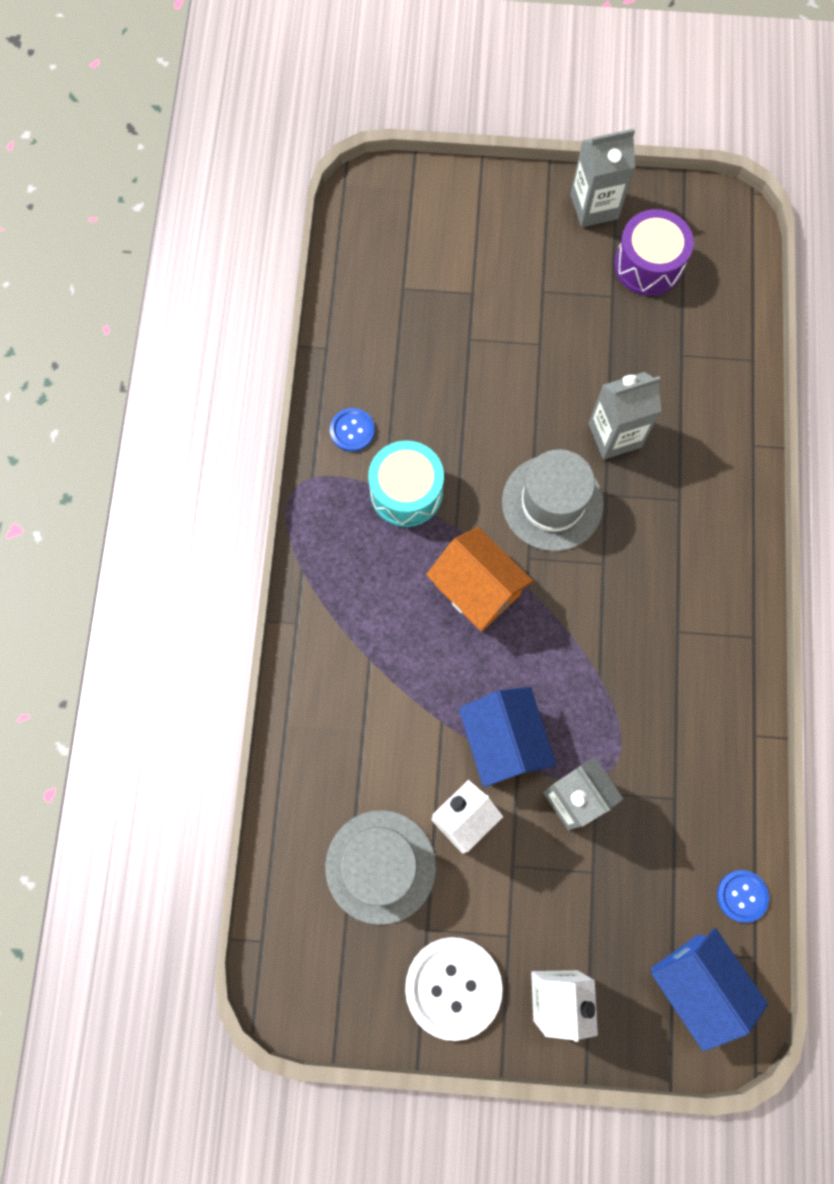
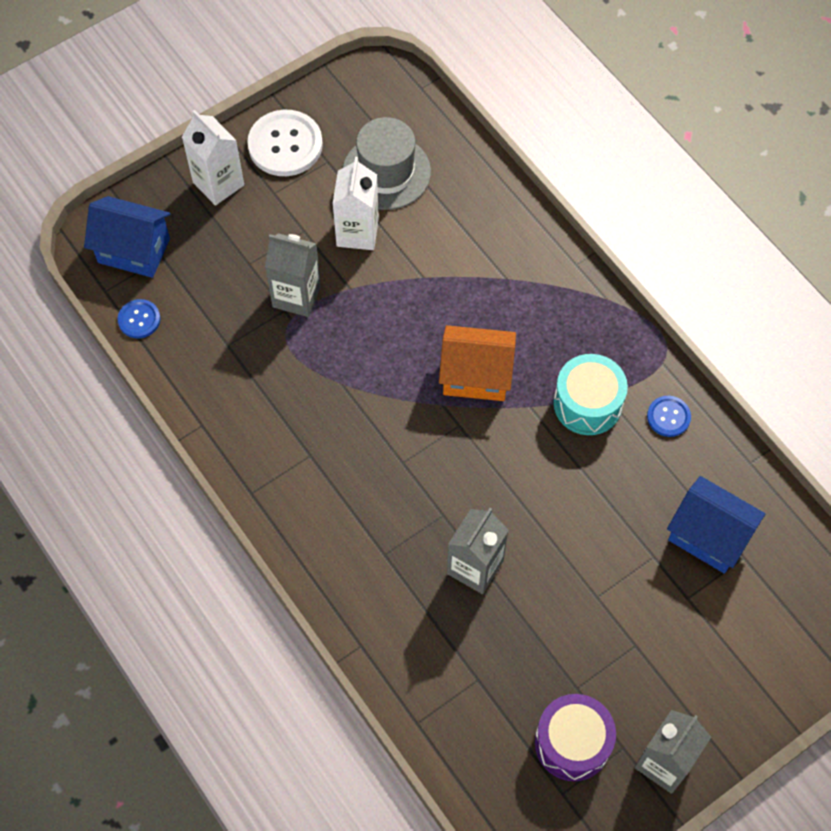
camera: 140 degrees right, 10 degrees down
(503, 742) = (372, 295): blue house -> blue house (708, 536)
(552, 503) = (477, 477): grey hat -> none

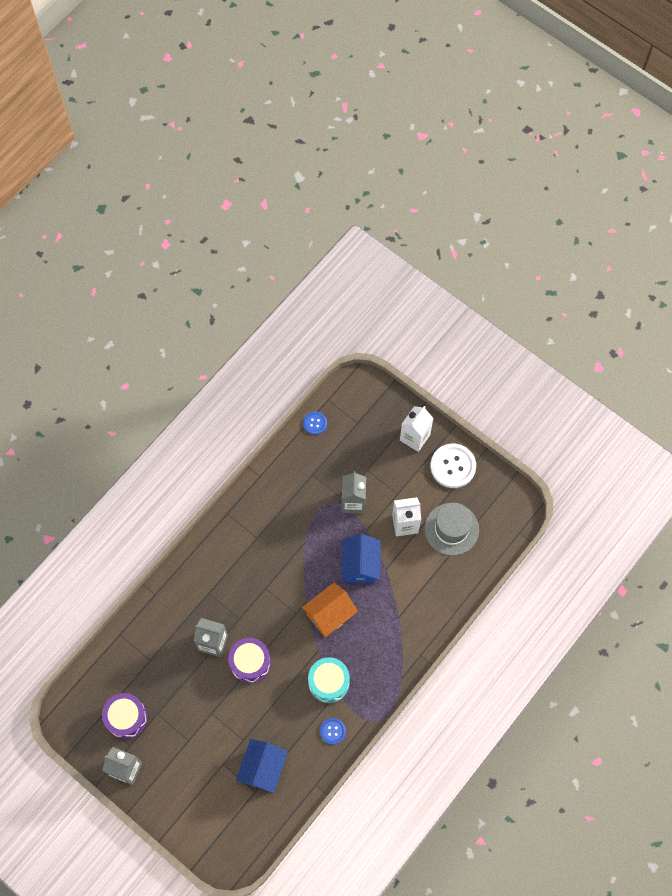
camera: 75 degrees right, 5 degrees up
(134, 250) = (357, 406): blue house -> blue house (360, 565)
(476, 376) = (329, 615): orange house -> orange house turned 60 degrees clockwise
(525, 515) = (250, 663): none -> purple drum

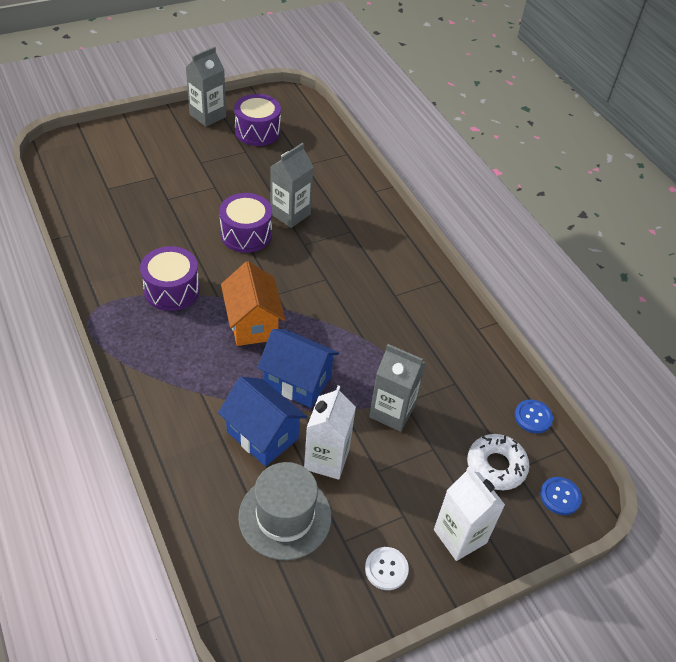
camera: 110 degrees right, 20 degrees down
(263, 769) = (124, 202): blue house -> blue house (262, 435)
(329, 682) = (171, 290): turquoise drum -> purple drum
(332, 731) = (114, 271): blue button -> blue button (560, 496)
(360, 433) = (496, 466): none -> white donut
(453, 466) = (386, 569): white button -> white button, size x0.53

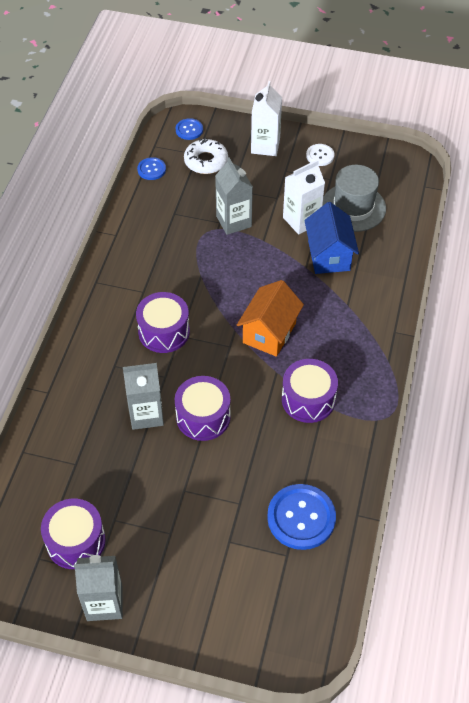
camera: 135 degrees left, 5 degrees up
(113, 212) = (301, 518): none -> blue button
(297, 382) = (276, 274): blue house -> none
(341, 274) = (164, 332): none -> purple drum

